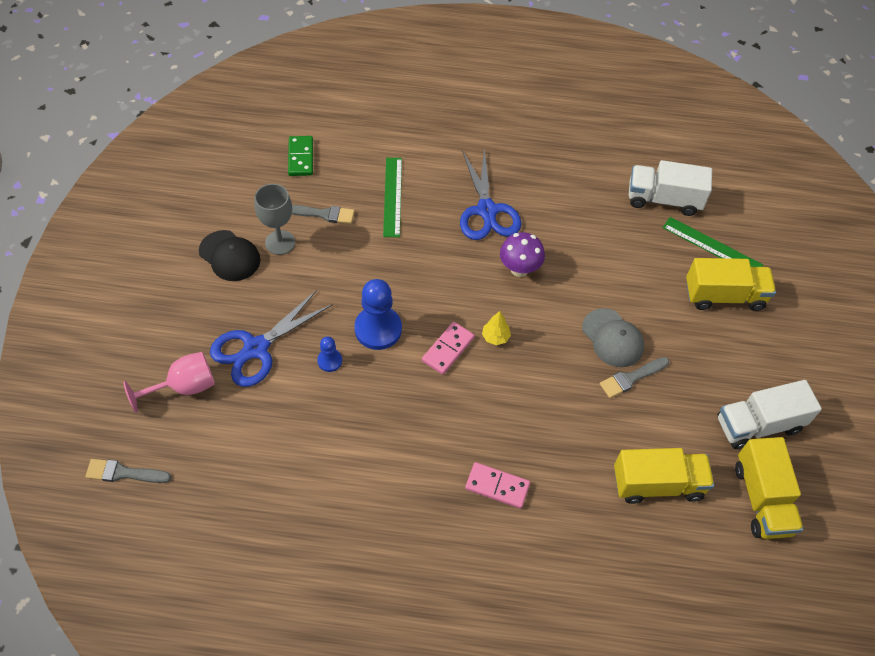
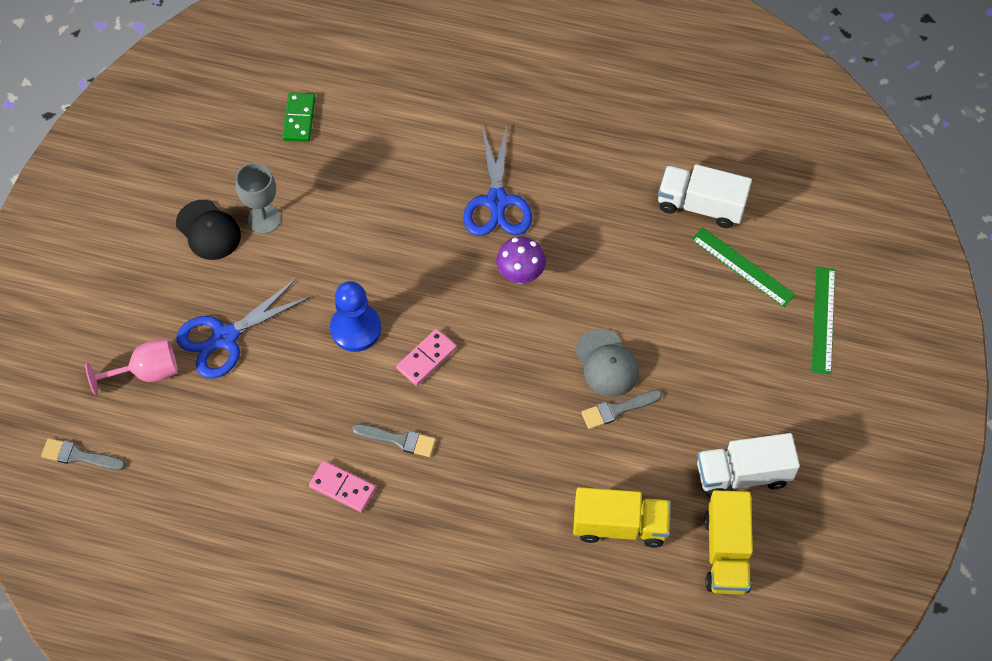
camera: 10 degrees right, 5 degrees up
(323, 214) = (315, 190): grey brush -> grey brush (399, 440)
(329, 361) = (300, 359): blue pawn -> none
(392, 196) = (394, 175): green ruler -> green ruler (823, 320)
(495, 337) = (480, 349): yellow tree -> none
(497, 486) = (452, 510): pink domino -> pink domino (342, 487)
(724, 296) = (742, 327): yellow truck -> none

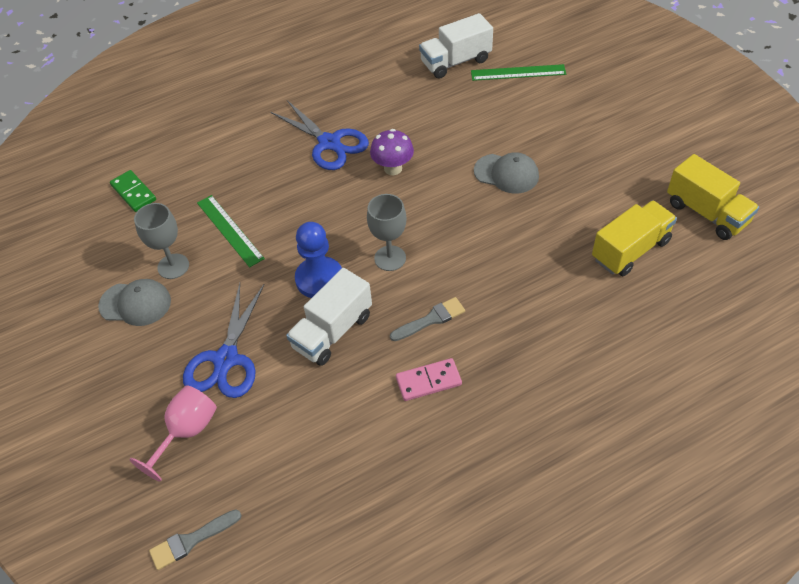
camera: 40 degrees left, 10 degrees down
(208, 230) = (135, 303): black cap -> grey cap
(426, 358) = (390, 258): pink domino -> grey goblet
(617, 409) = (545, 192): grey brush -> none
(743, 474) = (658, 167): white truck -> white truck (332, 331)
(823, 320) = (594, 65): green ruler -> green ruler (229, 230)

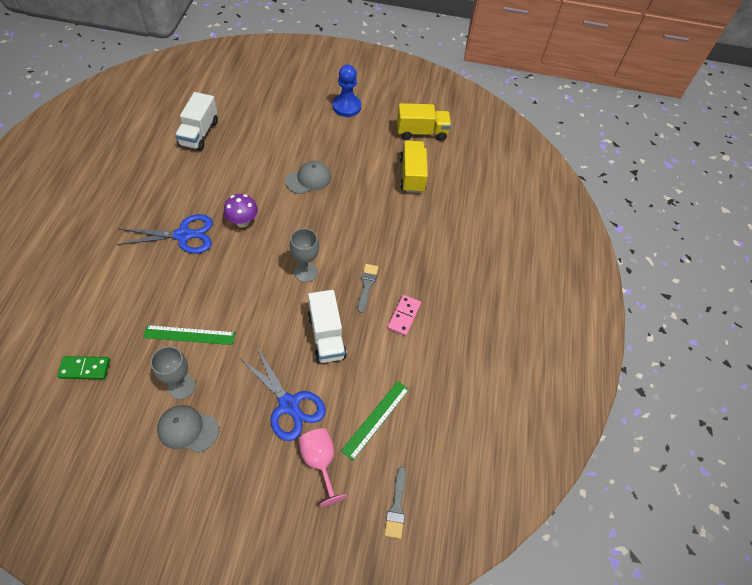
camera: 60 degrees left, 5 degrees up
(135, 303) = (187, 429): grey cap -> grey cap turned 120 degrees counterclockwise
(319, 279) = (282, 315): blue pawn -> blue pawn (346, 107)
(518, 72) = (244, 117): green ruler -> green ruler (375, 419)

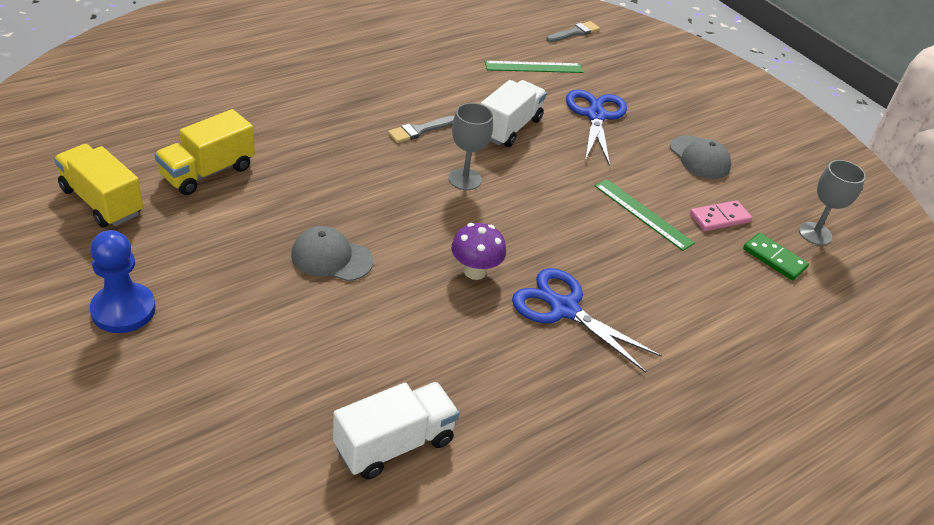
camera: 135 degrees left, 15 degrees down
(181, 386) = (683, 185): grey goblet -> grey goblet (815, 233)
(320, 462) = (605, 78): pink goblet -> none
(404, 316) = (420, 93): pink domino -> pink domino (719, 218)

